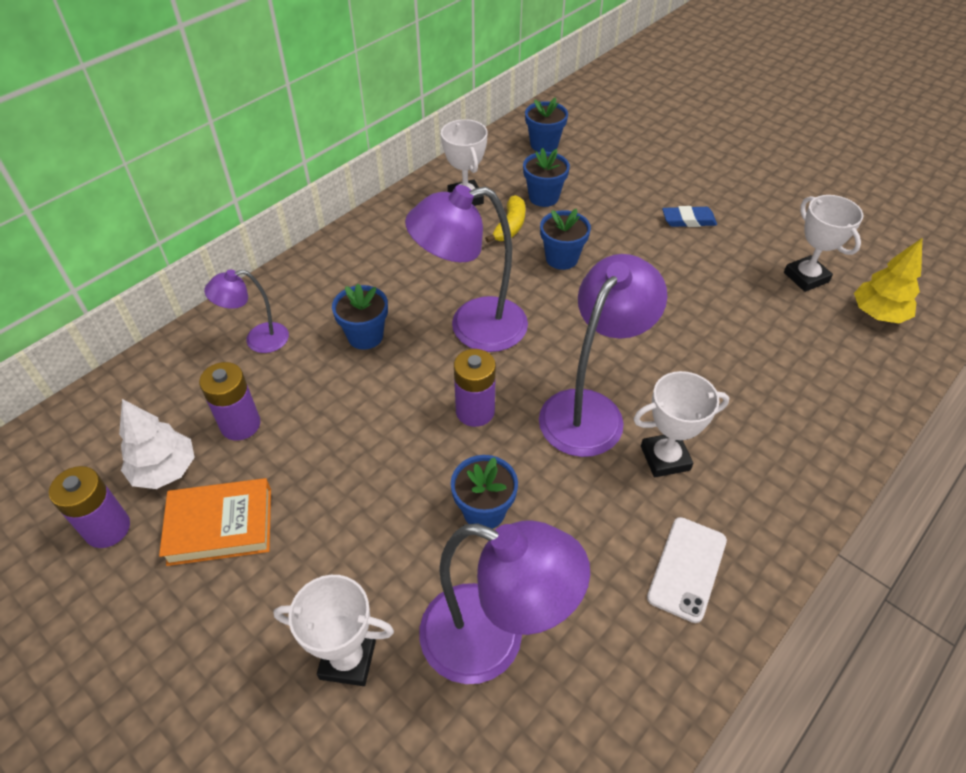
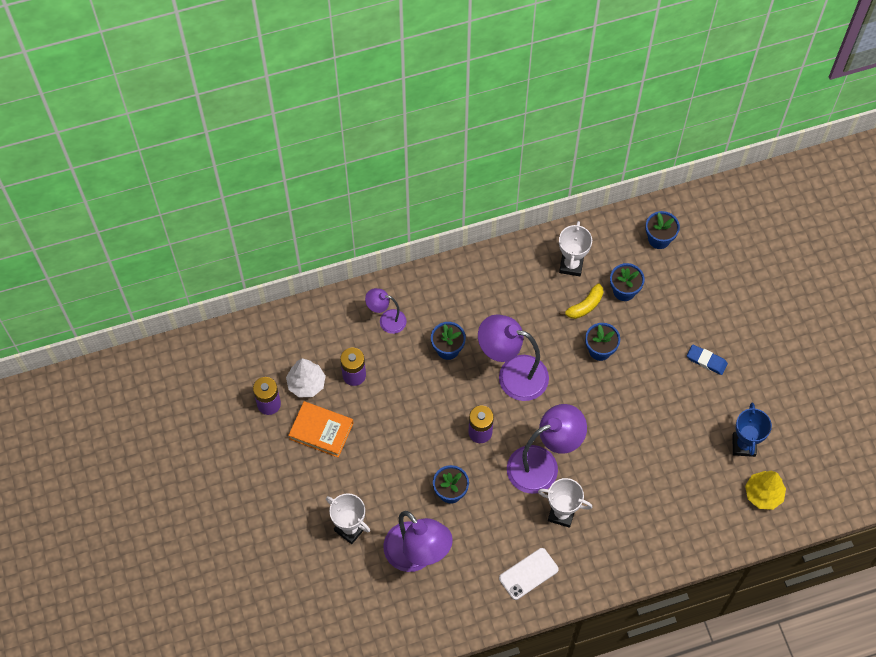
camera: 30 degrees right, 15 degrees up
(806, 277) = (743, 445): white trophy -> blue trophy

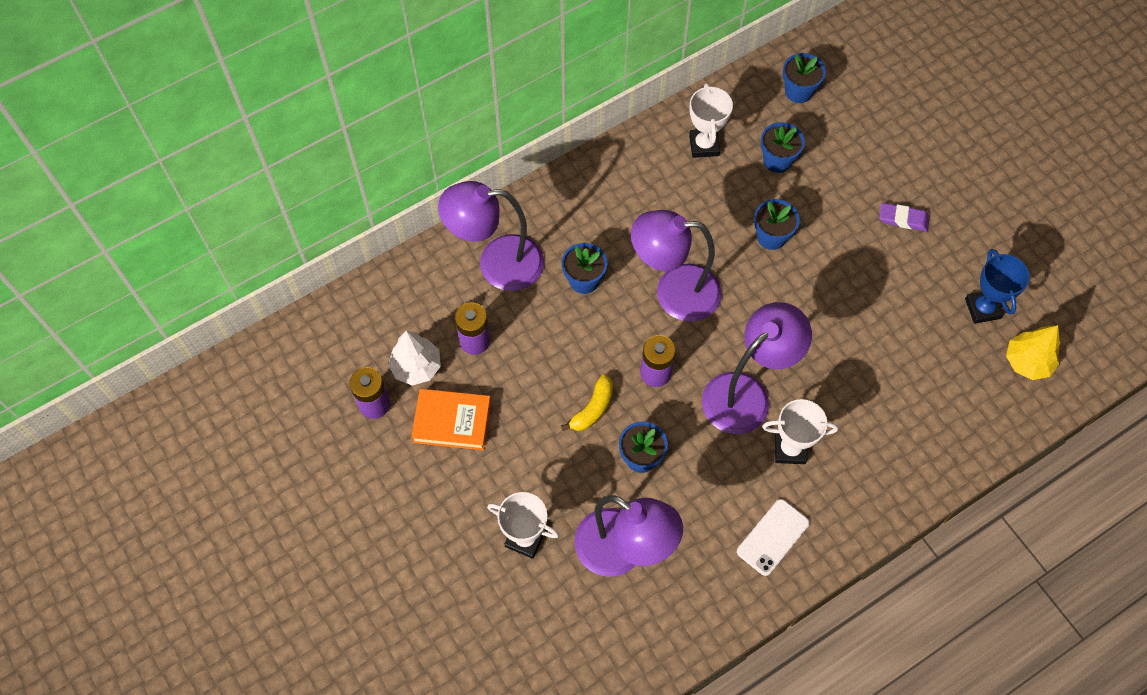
camera: 15 degrees left, 0 degrees up
(387, 320) = (497, 263): purple lamp -> purple lamp, size x1.84
(584, 306) = (736, 189): yellow banana -> yellow banana (592, 409)
(706, 361) = (903, 219): blue eraser -> purple eraser

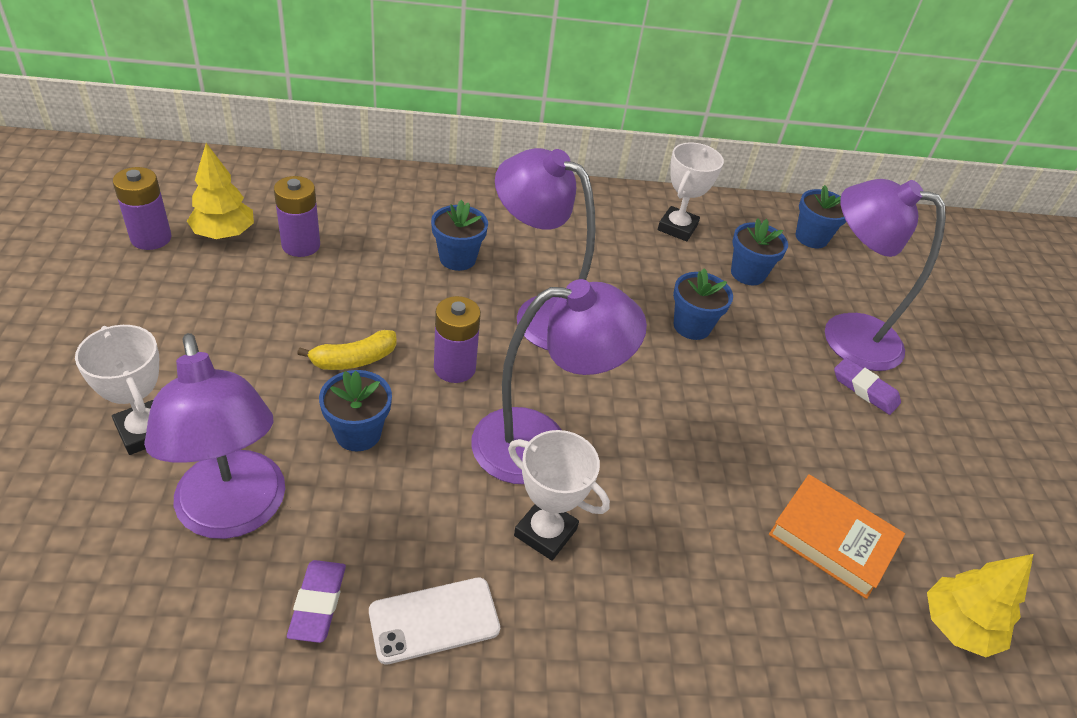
camera: 25 degrees right, 20 degrees down
(416, 367) = (224, 234): white tree -> yellow tree
(452, 422) = (202, 290): orange book -> orange book (832, 540)
(497, 263) = (387, 206): purple lamp -> purple lamp (845, 334)
(710, 568) = (318, 603): none -> purple eraser
(983, 308) = (921, 529): blue trophy -> none

